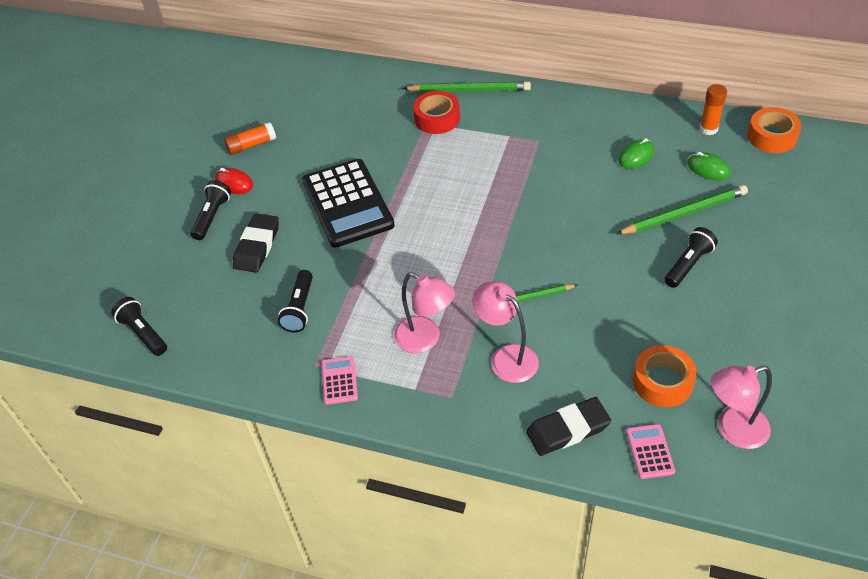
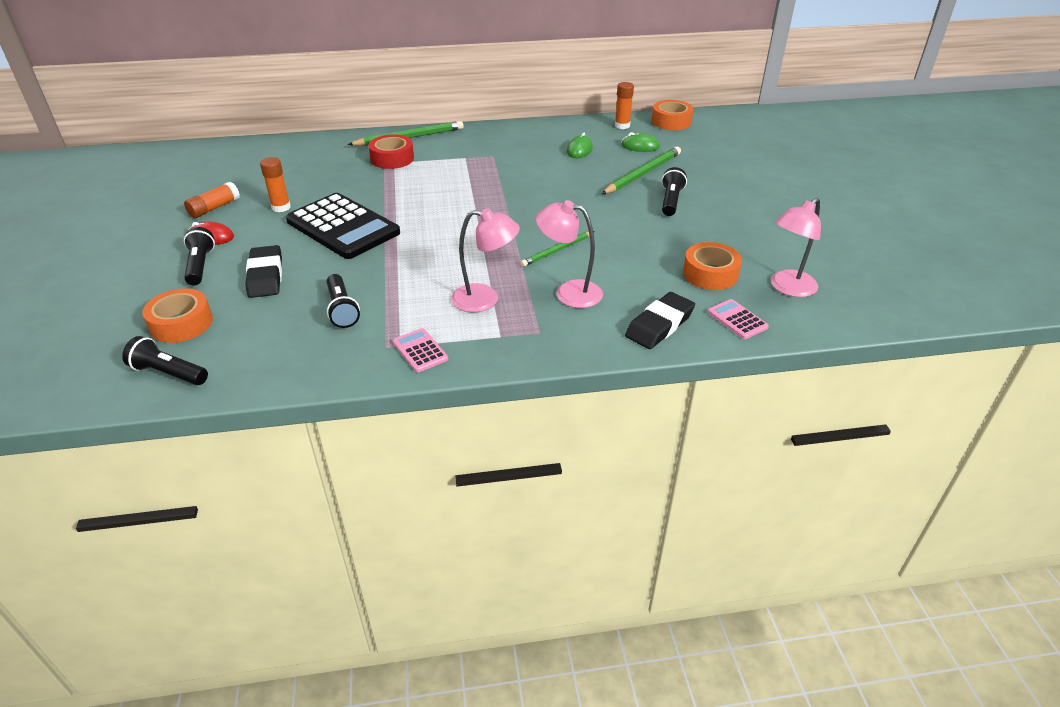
camera: 30 degrees left, 10 degrees down
(172, 281) = (181, 323): none -> orange tape
(306, 160) = (281, 207): none -> orange glue stick

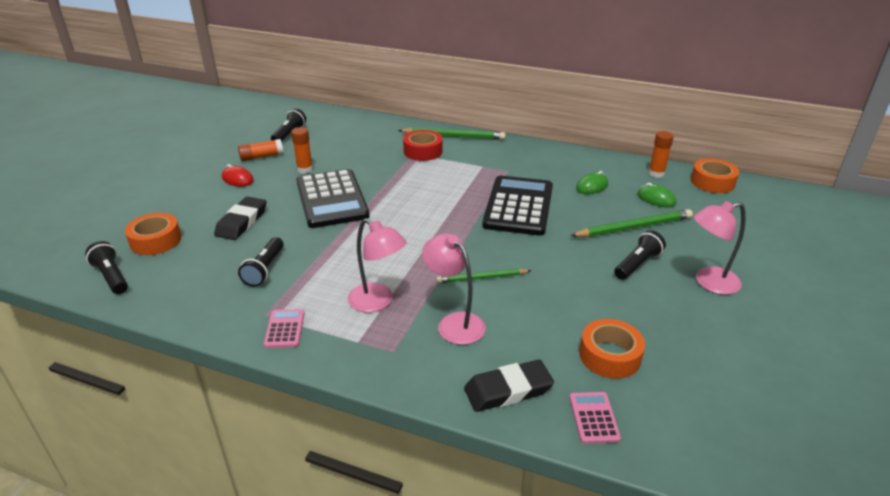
camera: 30 degrees right, 5 degrees down
(200, 265) = (210, 199): black flashlight -> black flashlight (289, 134)
(532, 183) = (519, 206): none -> black calculator
(788, 288) = (683, 405): pink lamp -> pink lamp (709, 282)

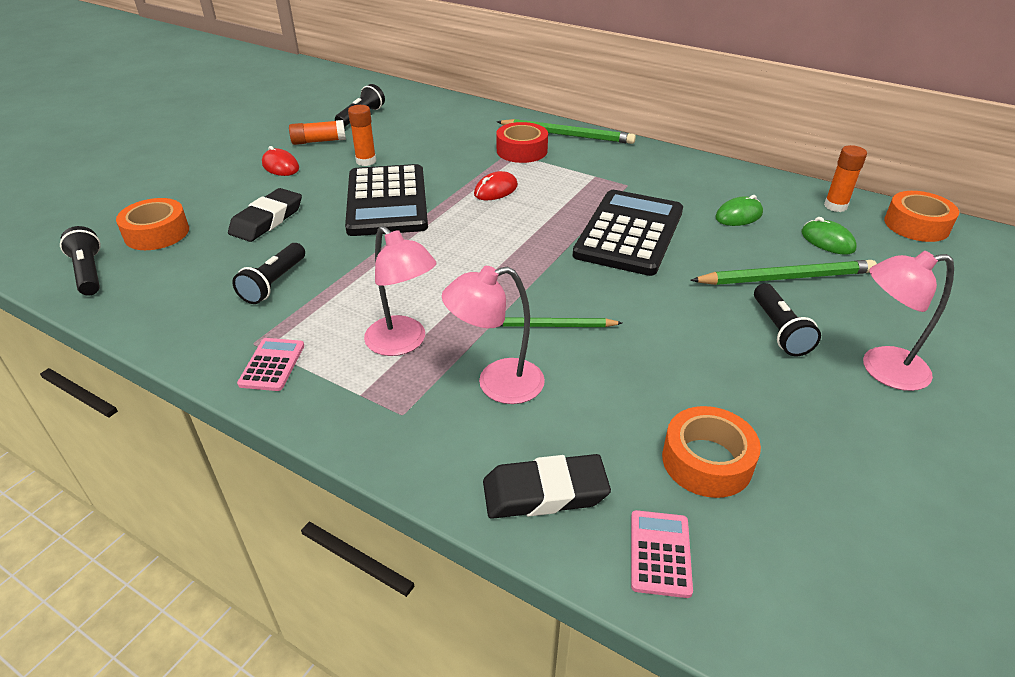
camera: 10 degrees right, 5 degrees up
(412, 183) = (496, 190): none -> red mouse
(454, 323) = (497, 384): pink lamp -> pink lamp turned 75 degrees counterclockwise
(637, 264) = (779, 330): black flashlight -> black flashlight turned 120 degrees clockwise

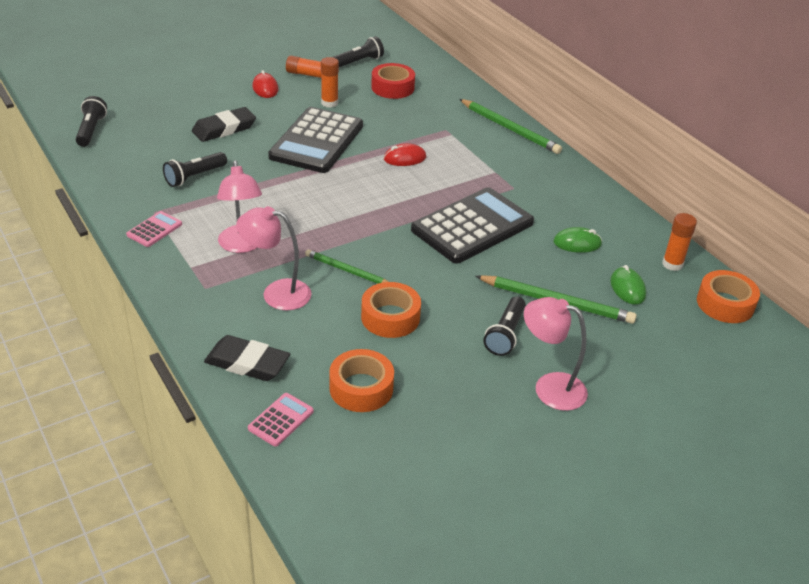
camera: 25 degrees right, 0 degrees up
(157, 233) = (148, 115): orange tape -> orange tape (390, 317)
(522, 151) = (457, 131): red tape -> red tape (392, 87)

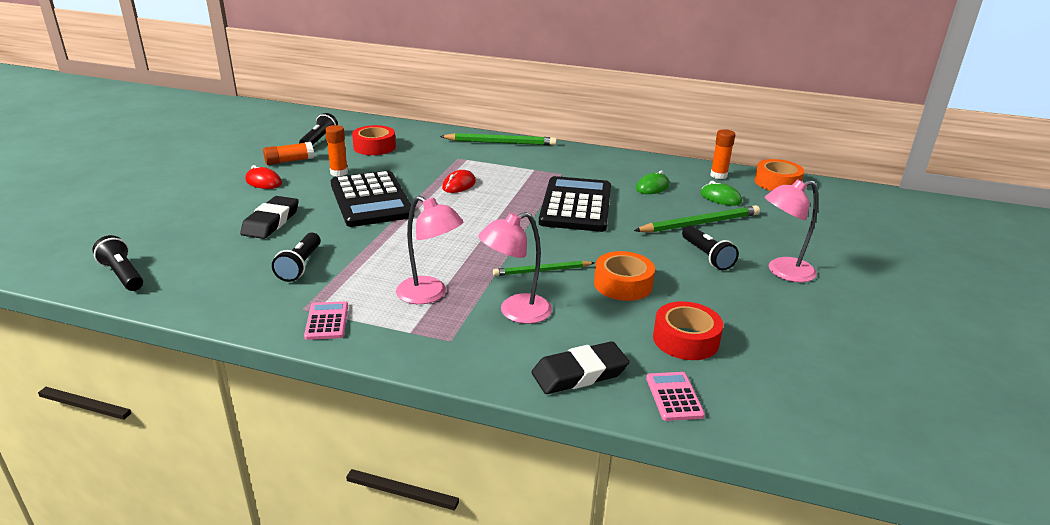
camera: 40 degrees left, 10 degrees down
(361, 388) = (685, 339): orange tape -> red tape

